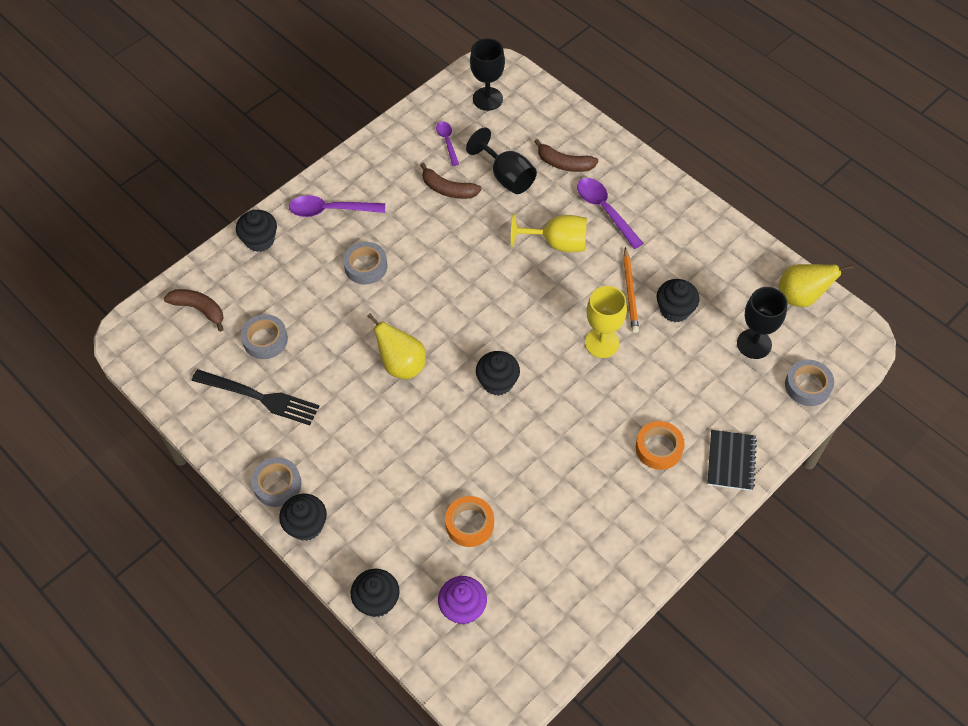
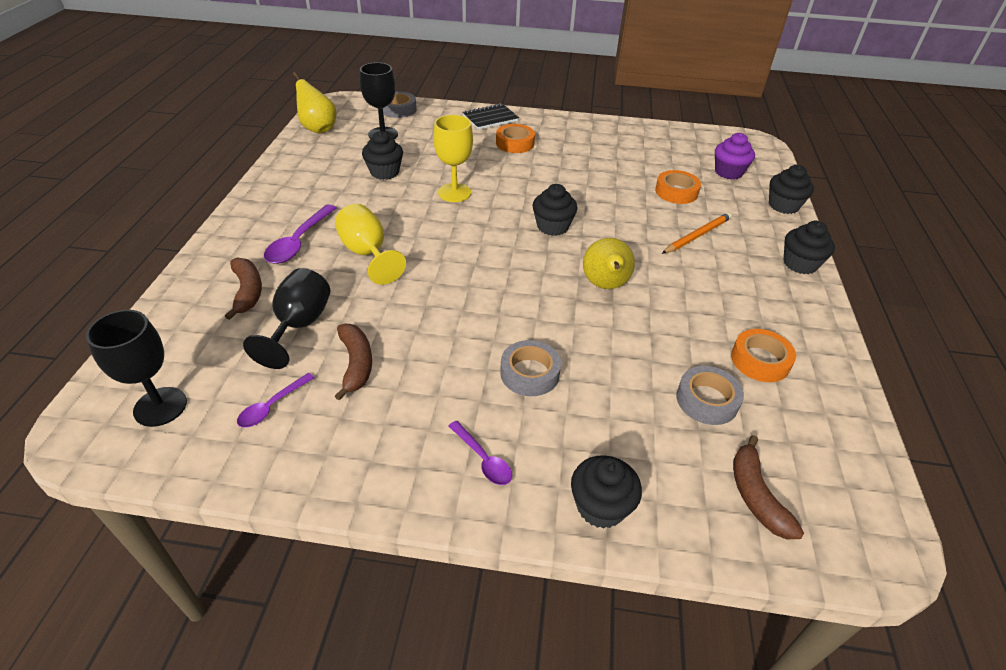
camera: 130 degrees left, 15 degrees down
(261, 398) = (760, 360): black fork -> orange tape
(277, 485) = (802, 298): grey tape -> none
(330, 210) = (483, 459): purple spoon -> purple spoon, size x0.61
(630, 292) = (387, 197): orange pencil -> orange pencil (697, 235)

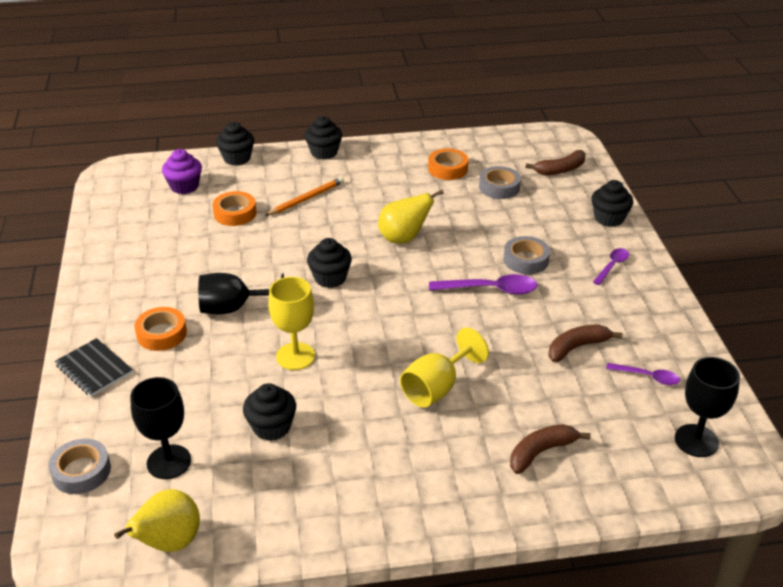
camera: 105 degrees left, 5 degrees down
(299, 242) = (445, 447): purple spoon -> purple spoon (490, 289)
(299, 325) = (559, 396): black goblet -> black goblet (233, 308)
(697, 235) = (306, 199): orange pencil -> orange pencil turned 105 degrees clockwise

